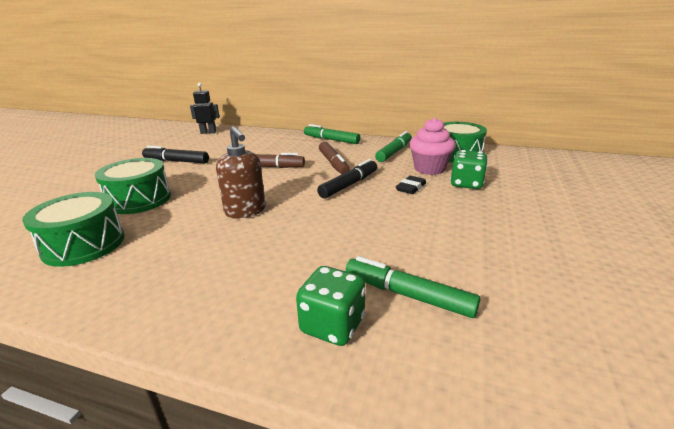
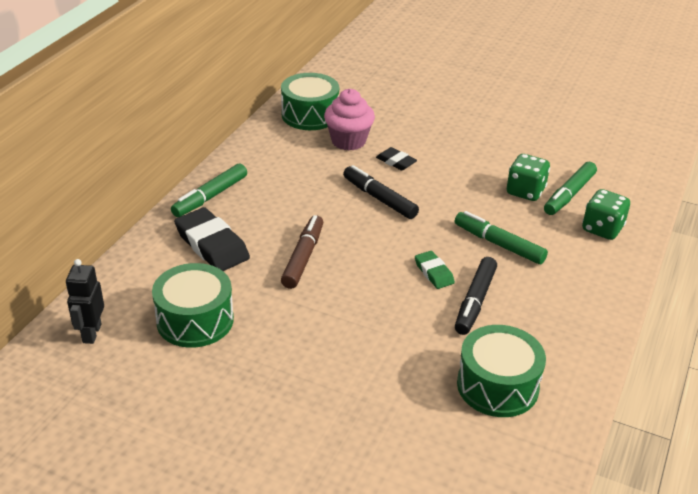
camera: 85 degrees left, 10 degrees up
(139, 200) = (388, 366): green drum -> green drum (195, 320)
(176, 161) = (246, 353): black marker -> black marker (475, 301)
(245, 211) = (434, 273): brown soap dispenser -> green eraser
(281, 145) = (212, 245): none -> black eraser
(333, 163) = (309, 203): brown marker -> none
(394, 152) = (285, 154): green marker -> green marker (499, 244)
(466, 184) = (394, 129): green dice -> green dice (525, 191)

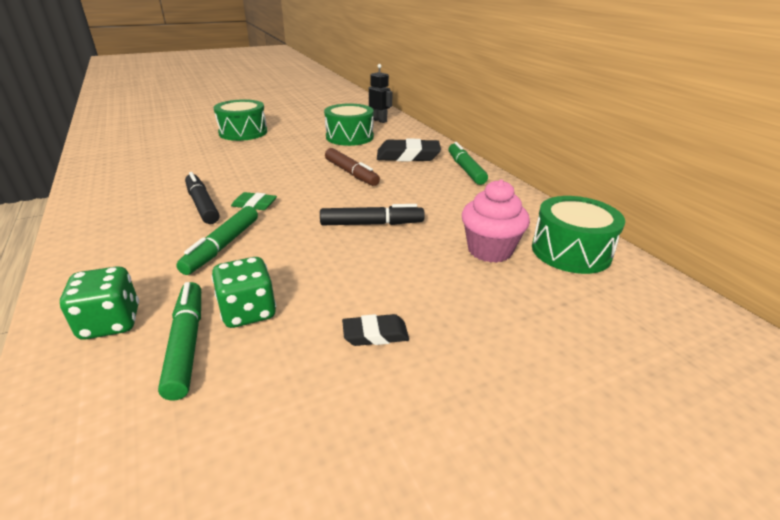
camera: 130 degrees right, 5 degrees down
(396, 162) = (418, 259): black eraser -> black eraser (375, 334)
(497, 386) = (145, 180): green drum -> green drum (243, 132)
(499, 244) = (223, 246): green marker -> green marker turned 120 degrees clockwise

